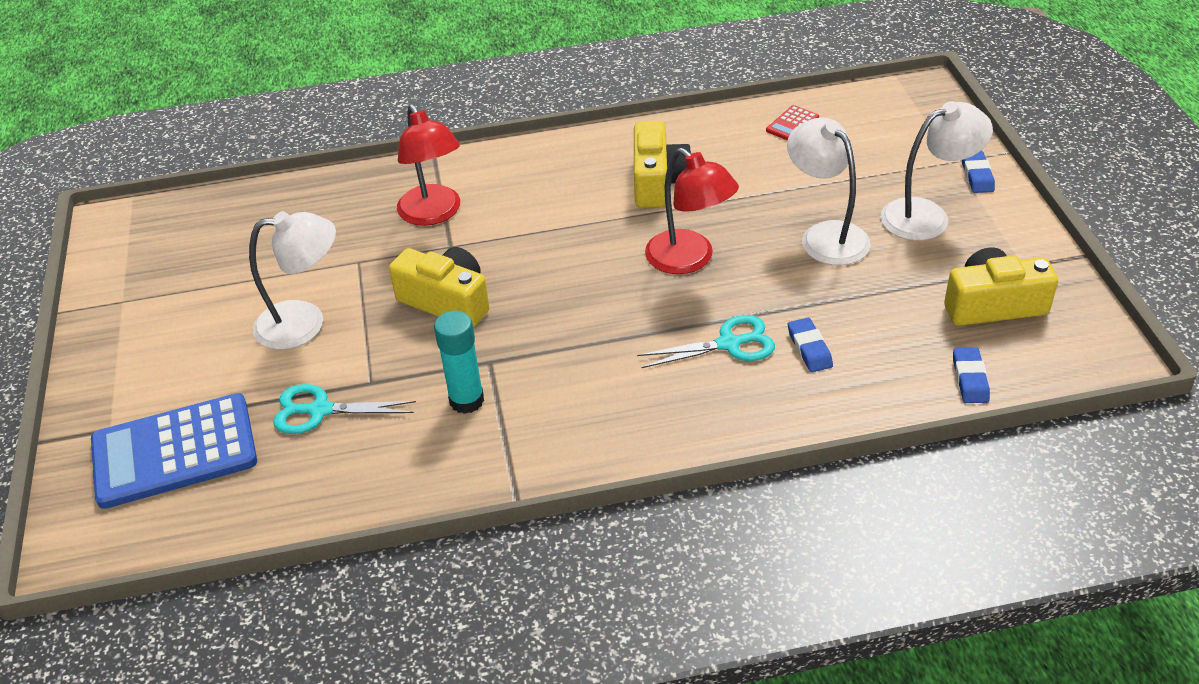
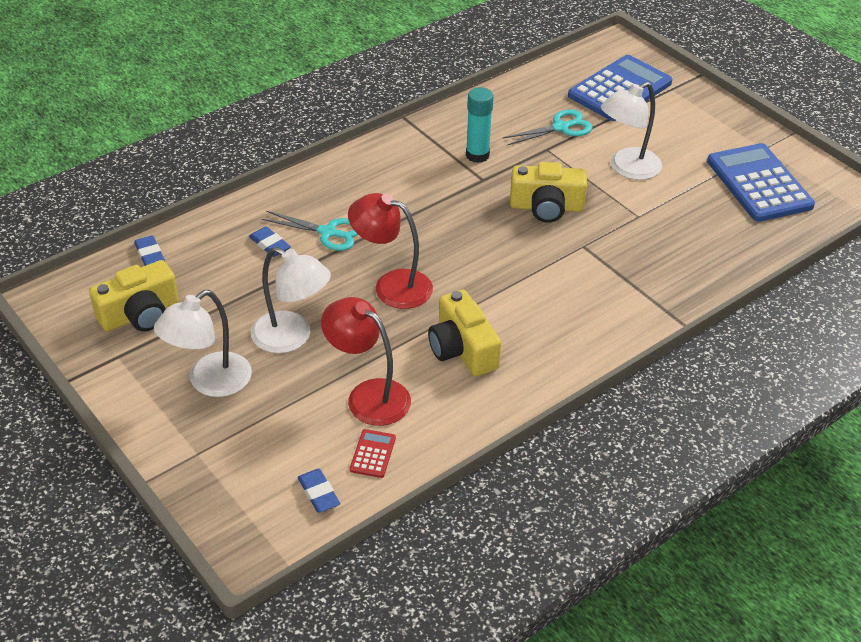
camera: 150 degrees right, 0 degrees up
(187, 260) = (759, 183): none -> blue calculator
(434, 214) = (621, 267): red lamp -> red lamp (368, 395)
(729, 344) = (328, 232): turquoise scissors -> turquoise scissors turned 120 degrees counterclockwise
(977, 175) = (172, 441): blue eraser -> blue eraser (318, 493)

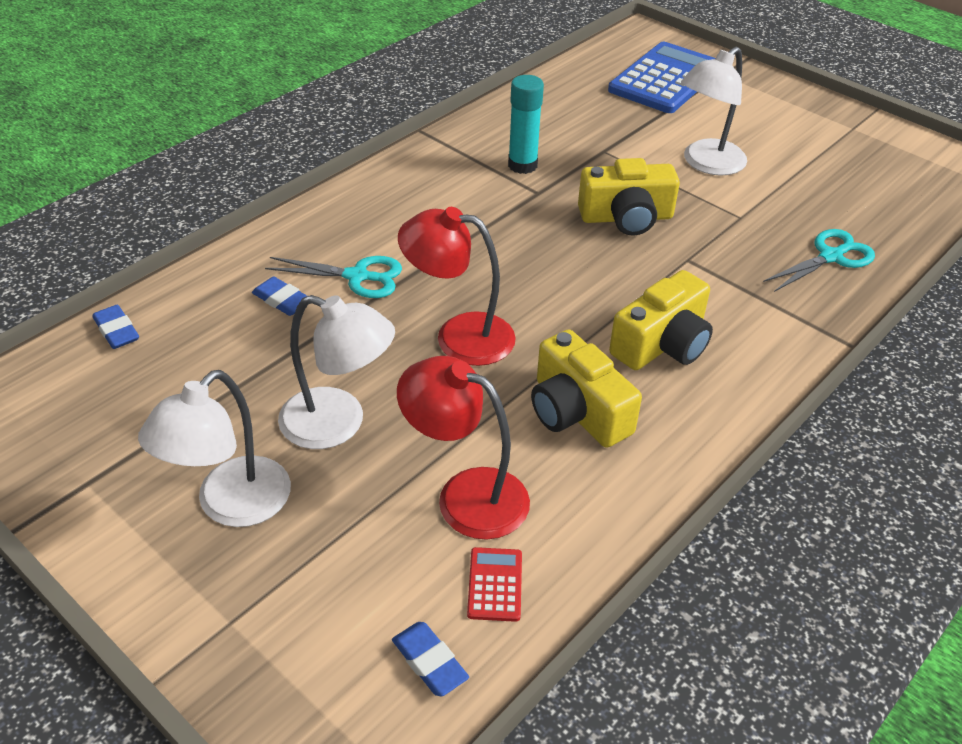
camera: 10 degrees left, 0 degrees up
(140, 314) = (113, 416): yellow camera -> yellow camera (662, 344)
(561, 127) = (612, 126): turquoise scissors -> turquoise scissors (831, 257)
(759, 183) = (865, 166): blue calculator -> none

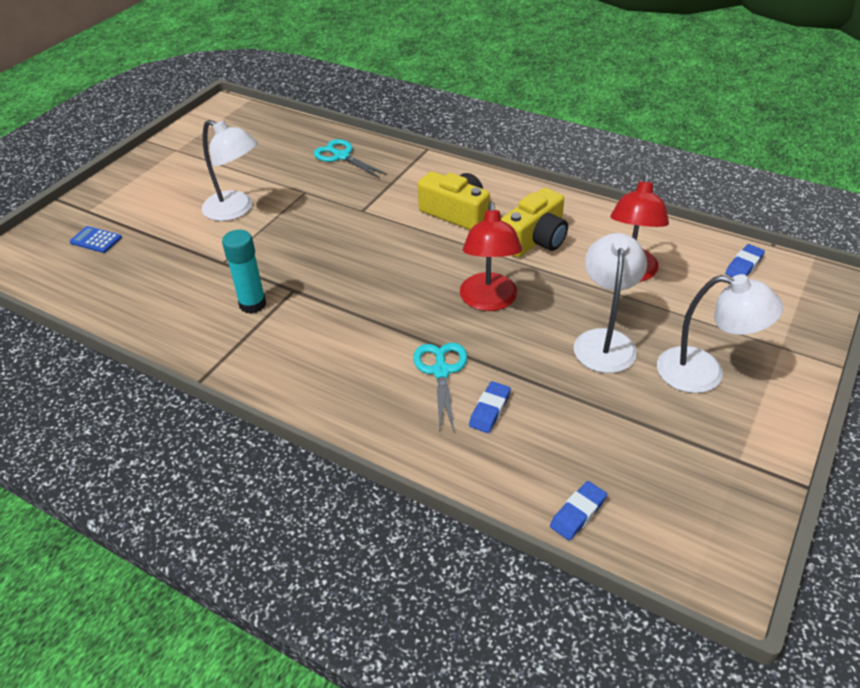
camera: 100 degrees left, 0 degrees up
(495, 584) = (681, 252): red calculator -> none
(626, 217) = (318, 241): yellow camera -> none
(665, 79) = (96, 240): blue calculator -> blue calculator, size x0.42

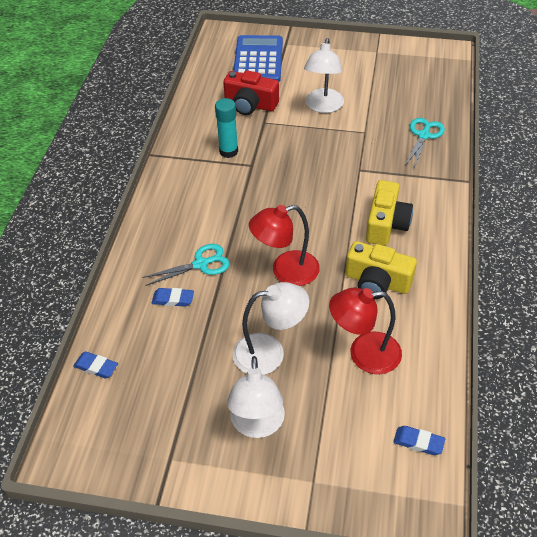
camera: 70 degrees right, 5 degrees up
(96, 240) = (258, 60): blue calculator -> blue calculator, size x2.39
(178, 266) = (250, 104): none -> red camera

